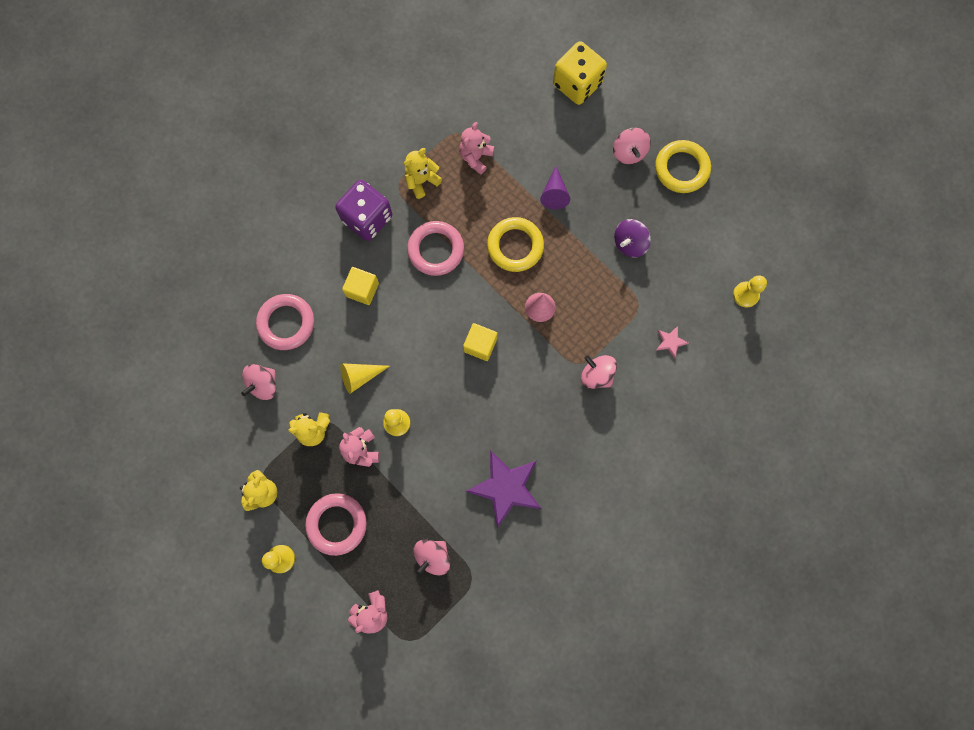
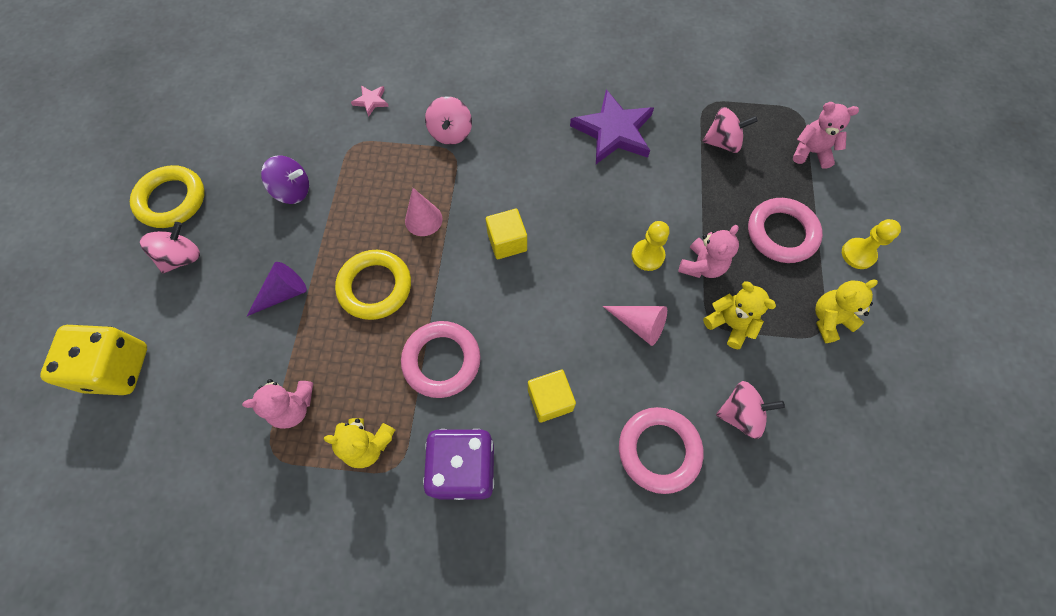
camera: 130 degrees left, 10 degrees down
(360, 376) = (639, 324): yellow cone -> pink cone
(745, 295) = (279, 76): yellow pawn -> none

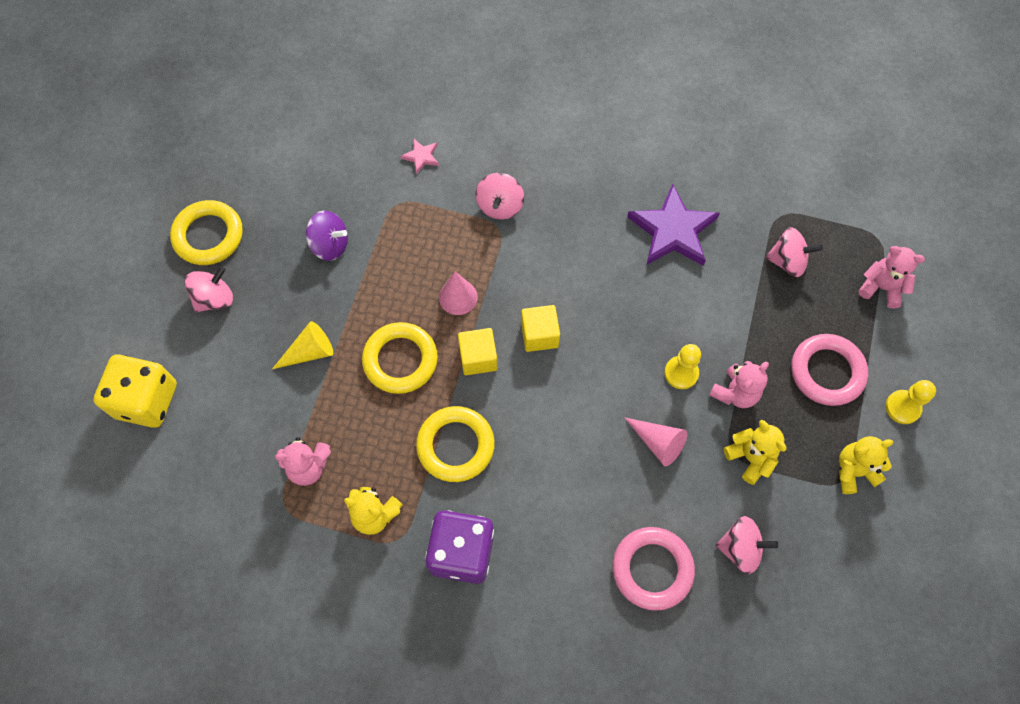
camera: 10 degrees right, 0 degrees up
(283, 293) = (309, 352): purple cone -> yellow cone
(441, 361) = (455, 446): pink ring -> yellow ring
(550, 400) = (555, 502): yellow cube -> yellow cube (478, 358)

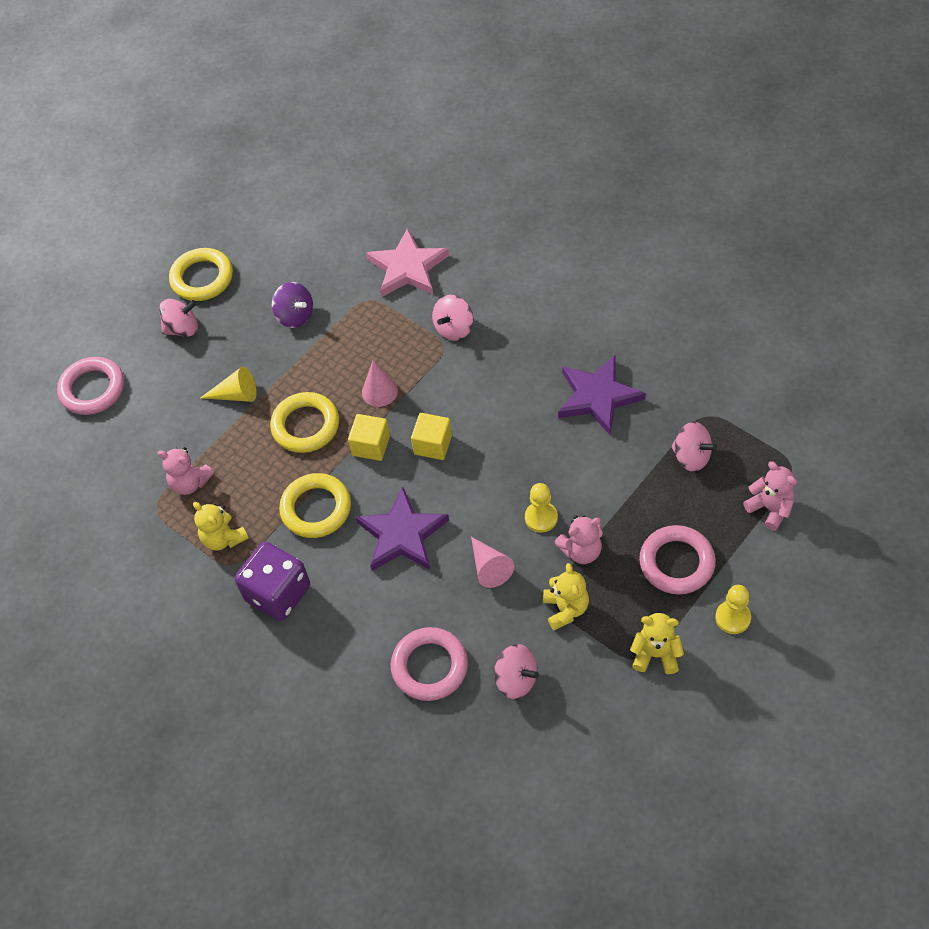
camera: 30 degrees right, 10 degrees down
(146, 400) = (92, 389): yellow dice -> pink ring
(421, 157) = (407, 268): pink star -> pink star, size x2.25
(556, 441) = (402, 534): none -> purple star

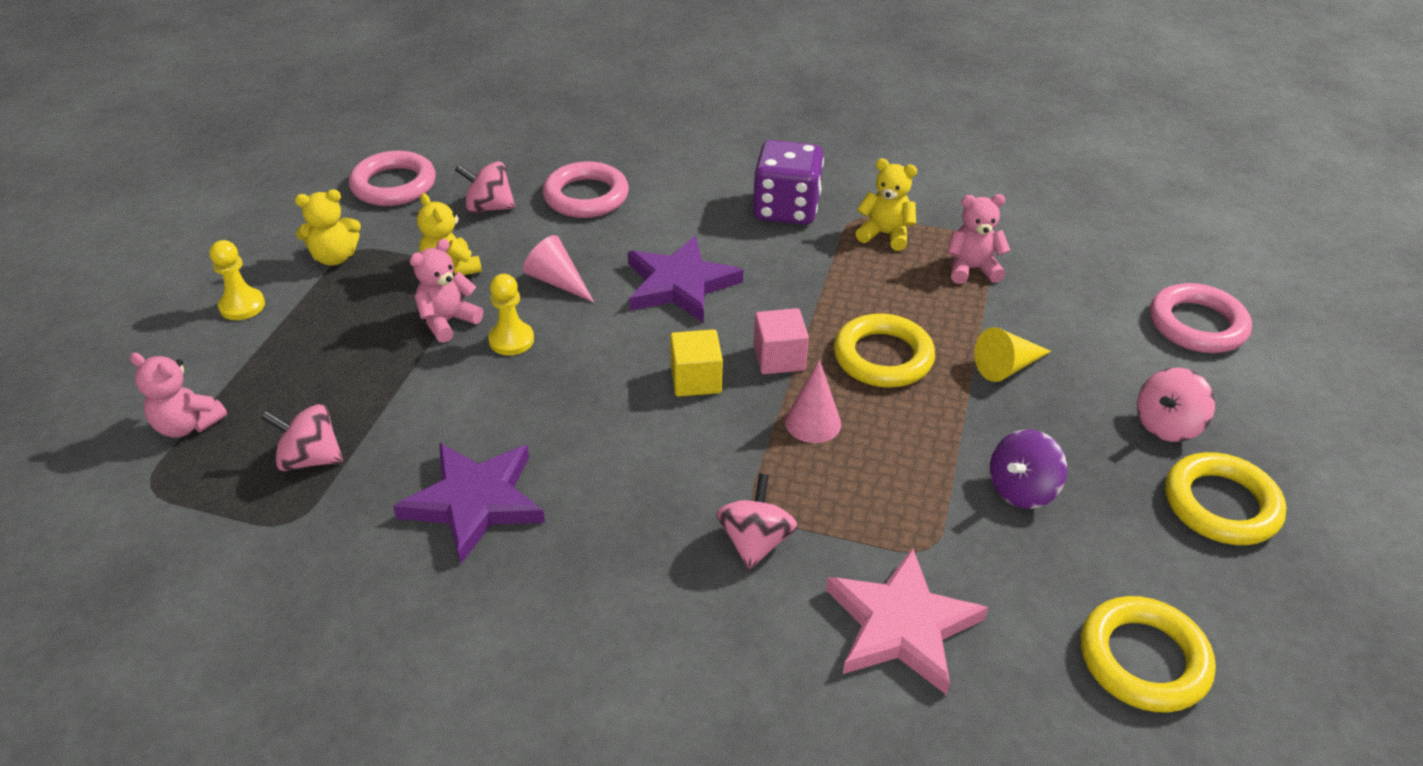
camera: 150 degrees right, 15 degrees down
(295, 316) = (1021, 489): purple spinning top -> purple spinning top turned 60 degrees counterclockwise
(316, 508) = (801, 282): yellow ring -> yellow ring (1143, 659)
(371, 445) = (779, 358): yellow cube -> pink cube
(676, 563) = (319, 338): pink ring -> pink ring (394, 185)

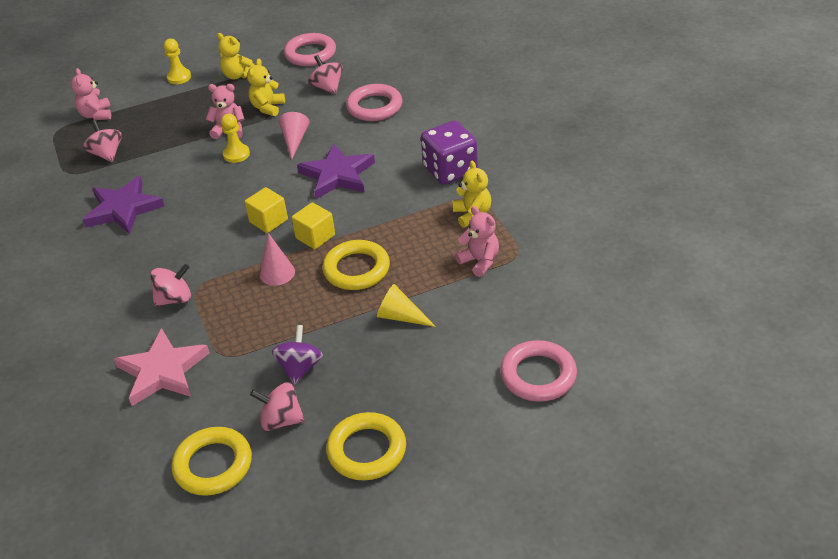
camera: 55 degrees right, 0 degrees up
(779, 358) = (315, 236): pink cube -> yellow cube
(1021, 489) = (300, 368): purple spinning top -> purple spinning top turned 90 degrees clockwise
(1167, 425) = (417, 401): pink spinning top -> pink spinning top (281, 420)

